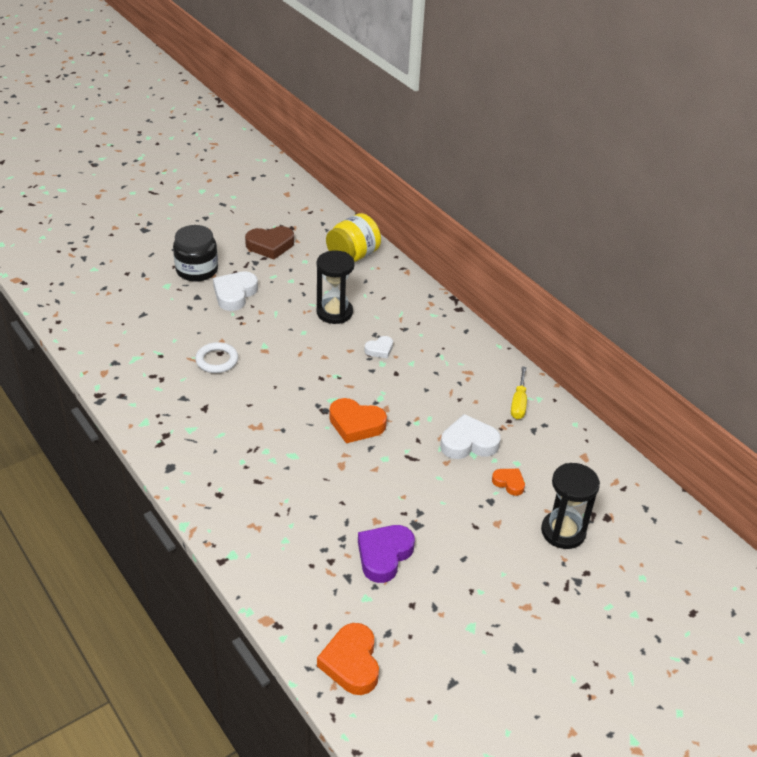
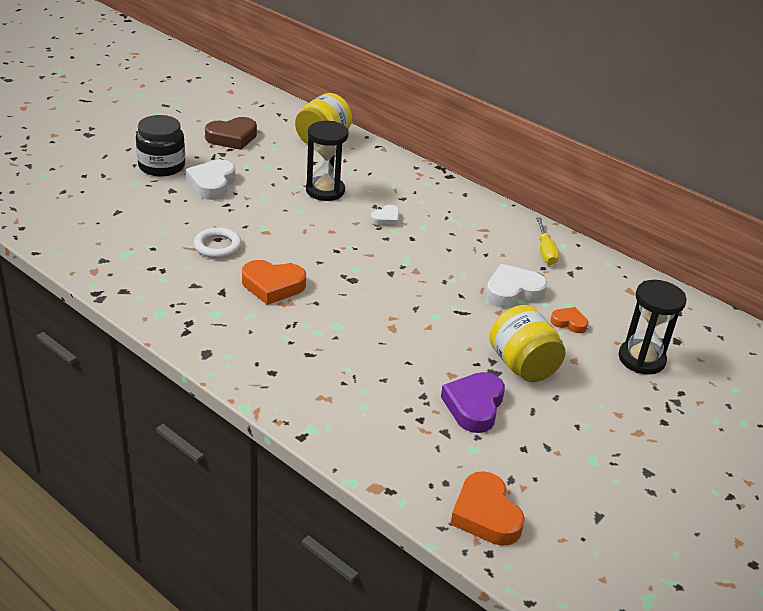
camera: 15 degrees left, 5 degrees down
(356, 424) = (391, 288): orange heart -> orange heart (273, 286)
(445, 521) = (522, 365): none -> yellow jar

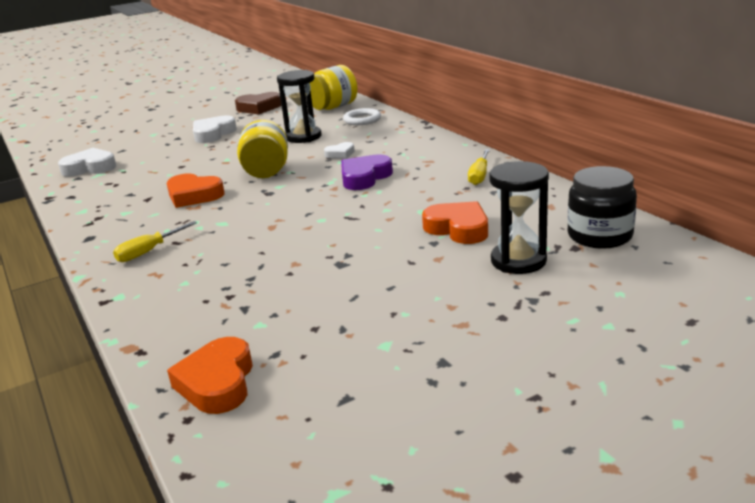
camera: 25 degrees right, 10 degrees down
(161, 166) = (185, 124): black jar -> black jar (599, 235)
(217, 246) = (176, 170): white ring -> white ring (362, 120)
(291, 369) = (148, 251): none -> yellow screwdriver
(474, 406) = (294, 289): purple heart -> purple heart (364, 177)
(513, 292) = (418, 204): white heart -> white heart (90, 168)
(522, 365) = (376, 260): yellow jar -> yellow jar (266, 172)
(569, 322) = (458, 228): orange heart -> orange heart, size x1.77

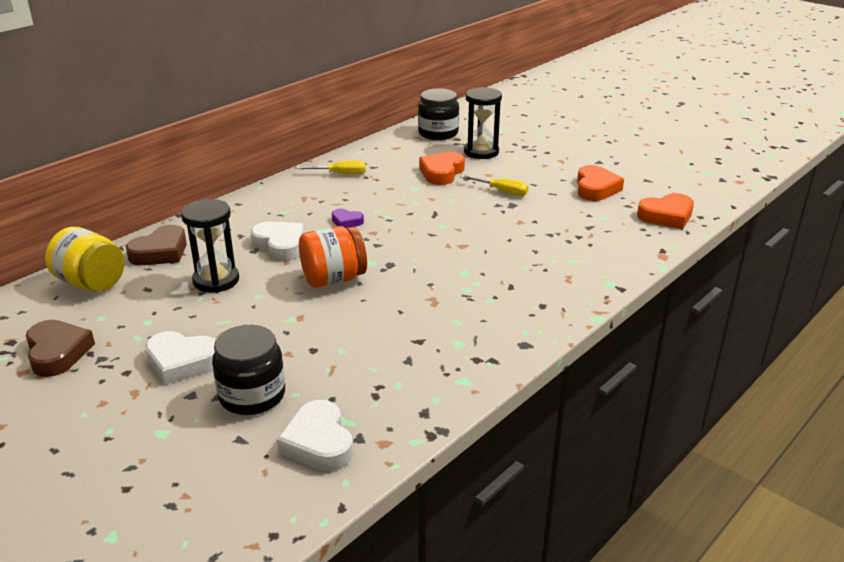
camera: 110 degrees left, 5 degrees up
(148, 251) = (534, 295): yellow screwdriver -> yellow screwdriver (502, 191)
(156, 151) = (252, 395): none -> black jar
(194, 195) = (404, 309): orange heart -> orange heart (596, 188)
(266, 172) = (333, 279): yellow jar -> orange jar
(340, 154) = (280, 245): white heart -> white heart, size x1.77
(362, 120) = (160, 252): white ring -> brown heart
(364, 177) = (346, 221): purple heart -> purple heart, size x0.56

